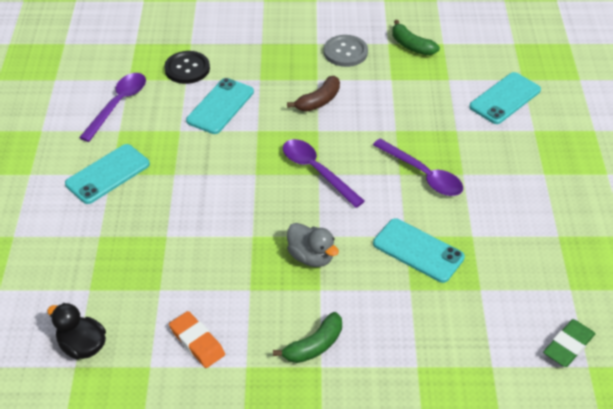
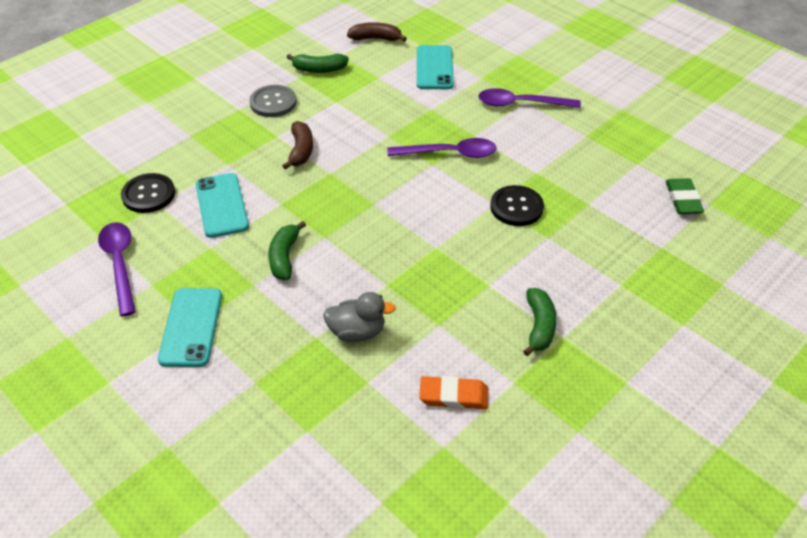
camera: 45 degrees left, 0 degrees up
(82, 346) = (365, 481): black duck -> none
(214, 169) = (284, 257): none -> green banana
(311, 257) = (451, 266): grey duck -> grey duck (357, 332)
(316, 171) = (370, 202): purple spoon -> purple spoon (521, 104)
(418, 250) = (516, 207): turquoise phone -> black button
(489, 46) = (376, 38): none -> brown banana

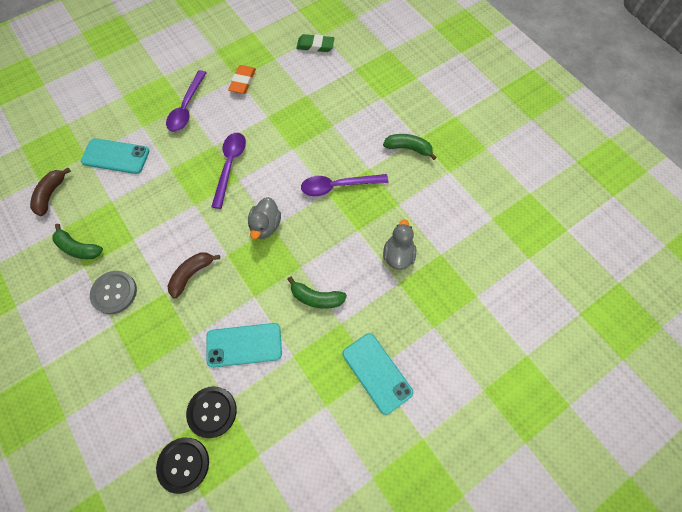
camera: 80 degrees left, 20 degrees up
(120, 264) = (297, 435): purple spoon -> purple spoon (338, 186)
(191, 327) = (377, 372): turquoise phone -> turquoise phone turned 45 degrees clockwise
(301, 151) = (192, 274): brown banana -> brown banana turned 60 degrees counterclockwise
(319, 69) = (78, 248): green banana -> green banana turned 105 degrees clockwise
(374, 197) = (265, 226): none -> grey duck
(453, 396) = (457, 206): orange eraser -> orange eraser (243, 81)
(516, 207) = (299, 136): black button -> black button (183, 464)

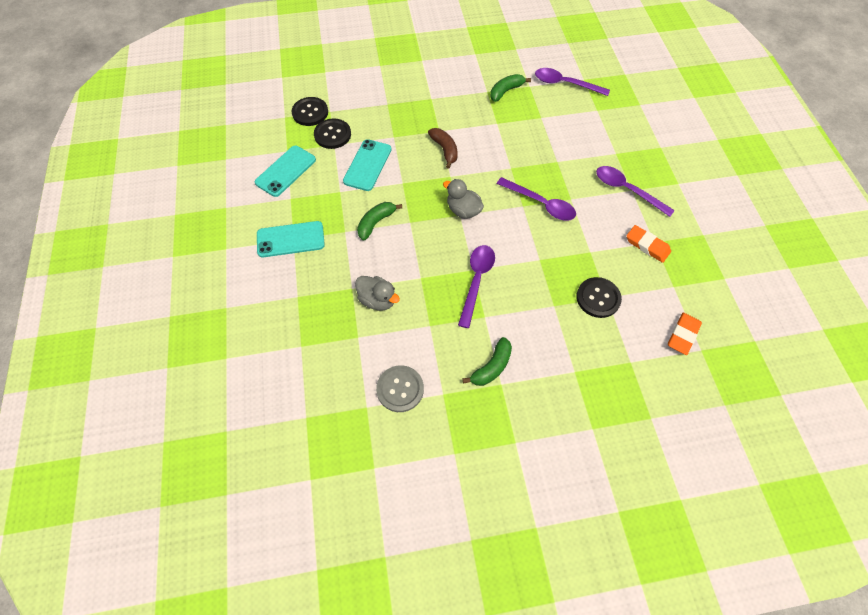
camera: 115 degrees right, 5 degrees down
(51, 194) = (565, 84): brown banana -> purple spoon
(114, 292) = (455, 103): grey button -> grey button (400, 389)
(116, 156) = (588, 128): turquoise phone -> turquoise phone (286, 171)
(310, 100) = (598, 298): none -> black button
(315, 45) = (683, 335): green eraser -> orange eraser

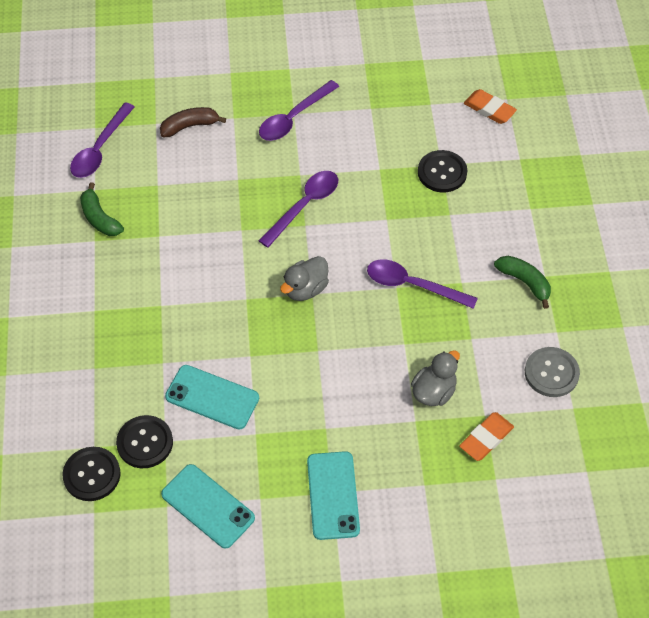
camera: 85 degrees left, 5 degrees down
(376, 223) = (315, 390): green banana -> none
(444, 150) = (198, 301): brown banana -> brown banana (189, 126)
(647, 245) = (375, 115): orange eraser -> orange eraser (486, 438)

